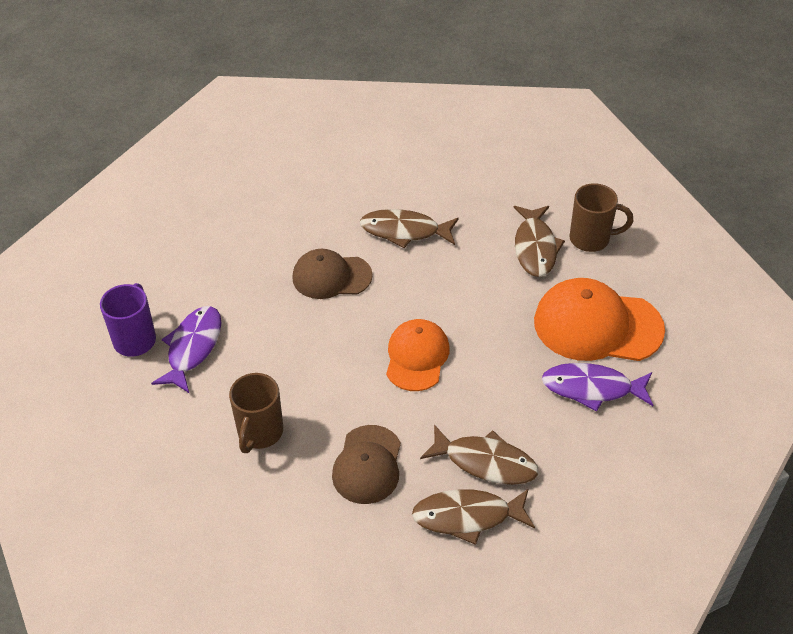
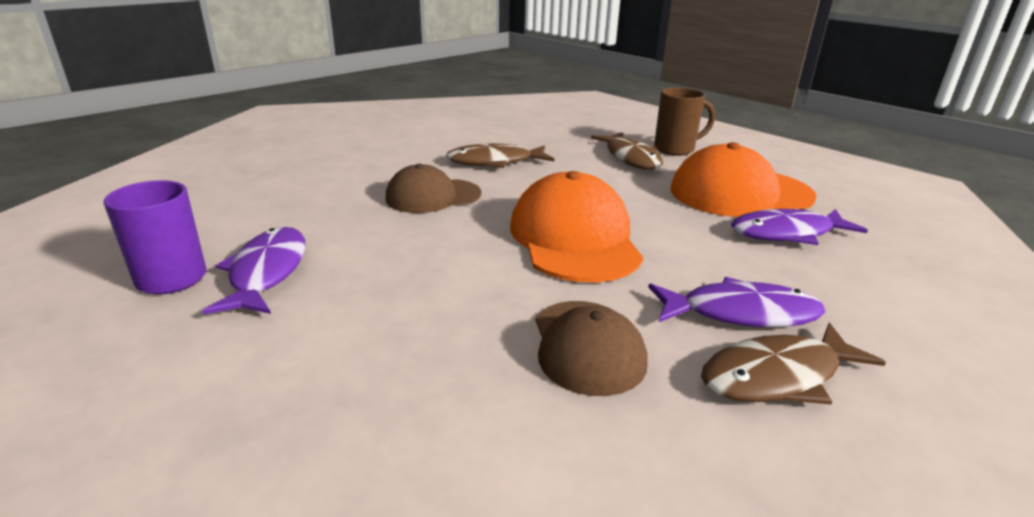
camera: 20 degrees left, 20 degrees down
(259, 433) = (401, 342): brown mug -> none
(417, 357) = (574, 238): orange cap -> orange cap, size x1.55
(485, 462) = (741, 313): brown fish -> purple fish

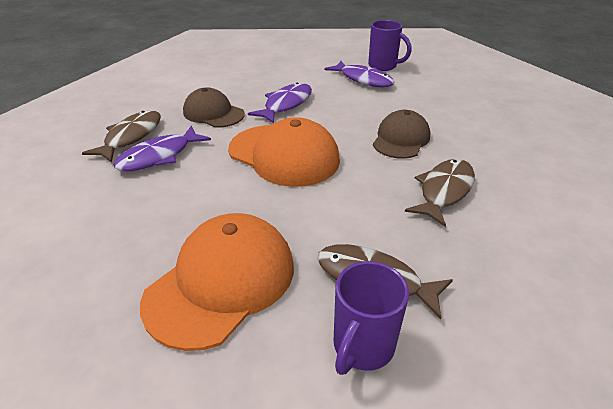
camera: 135 degrees right, 10 degrees up
(676, 149) = (362, 347): brown mug -> purple mug
(787, 233) = (155, 241): purple fish -> purple fish (286, 104)

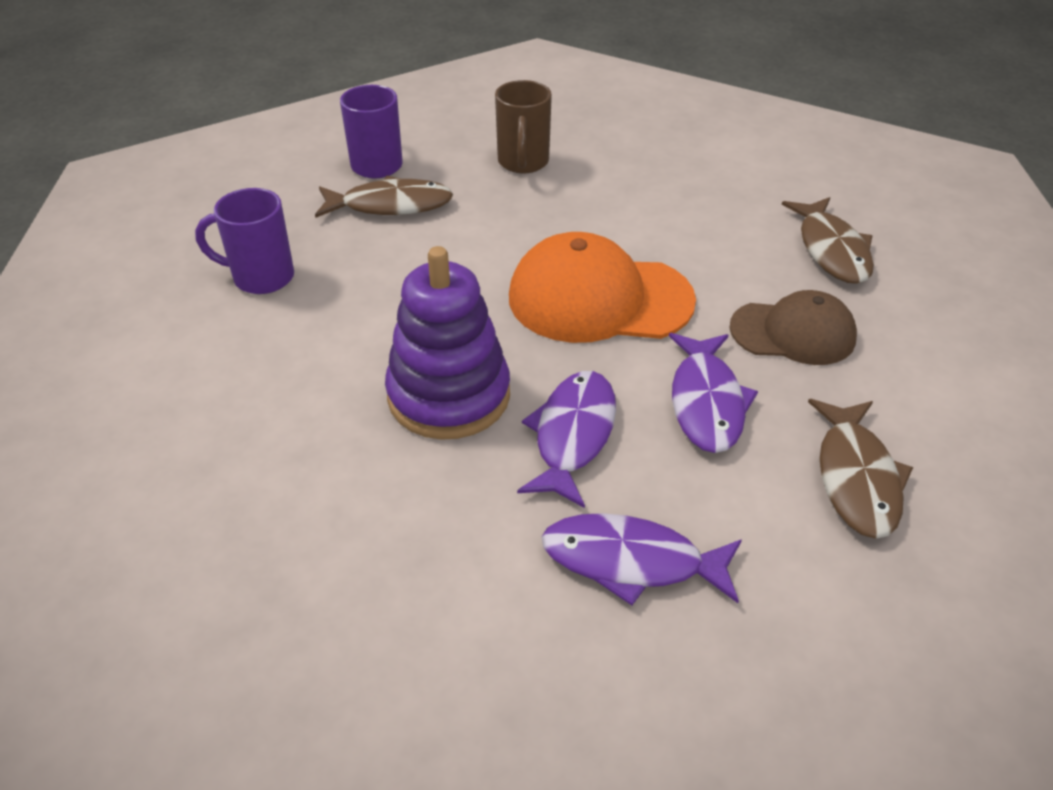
camera: 150 degrees right, 5 degrees up
(159, 156) = (750, 239): purple fish -> purple fish (572, 435)
(221, 282) = (523, 163): orange cap -> brown mug
(383, 66) = (627, 661): purple mug -> purple mug (261, 277)
(401, 139) = (449, 396): brown cap -> purple stacking toy
(444, 191) = (349, 322): brown fish -> brown fish (856, 478)

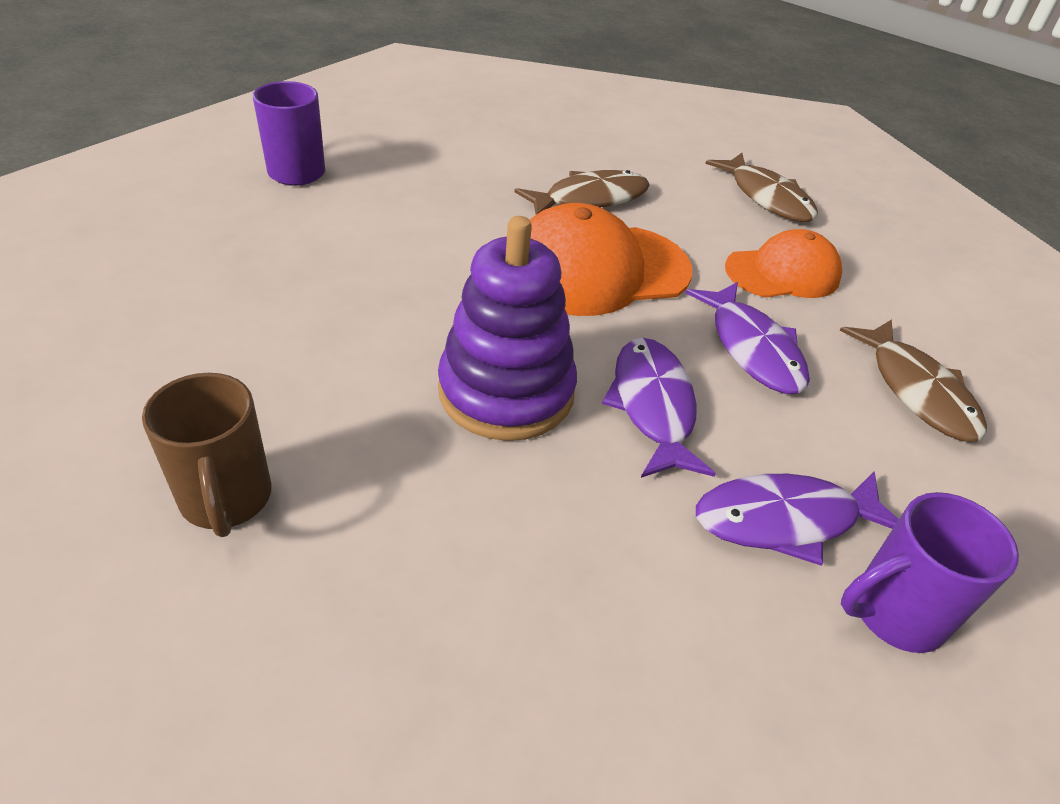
camera: 25 degrees left, 0 degrees up
(261, 277) = (223, 304): purple mug -> purple mug (894, 613)
(390, 205) = (333, 209): brown fish -> brown fish (590, 199)
(523, 163) = (448, 154): brown mug -> brown mug (226, 500)
(793, 333) = (783, 272): brown cap -> orange cap

